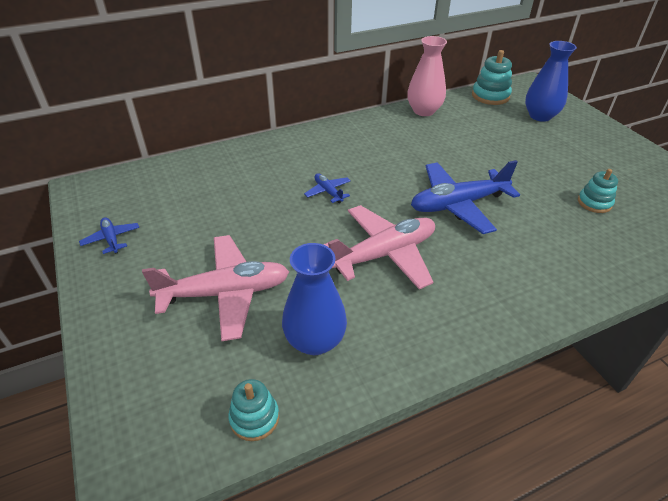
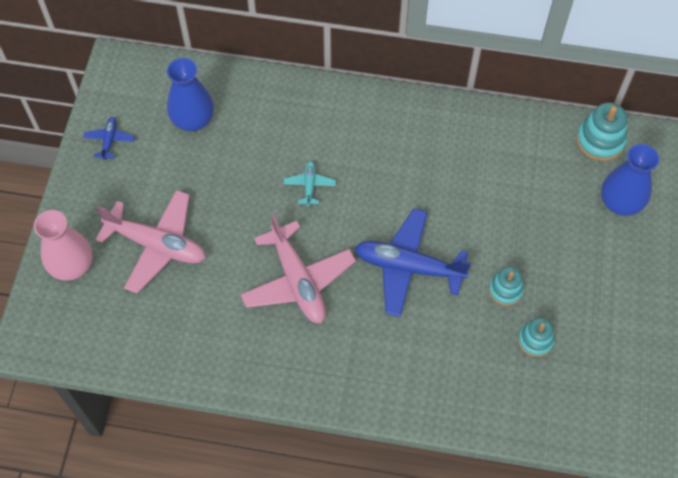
camera: 35 degrees right, 20 degrees up
(254, 418) = (113, 354): turquoise stacking toy -> turquoise stacking toy (505, 290)
(315, 341) = (188, 323): blue vase -> blue vase (193, 120)
(328, 192) = (309, 185): blue plane -> turquoise plane
(384, 254) = (298, 280): pink plane -> pink plane turned 60 degrees clockwise
(424, 111) = (500, 124): pink vase -> pink vase (72, 266)

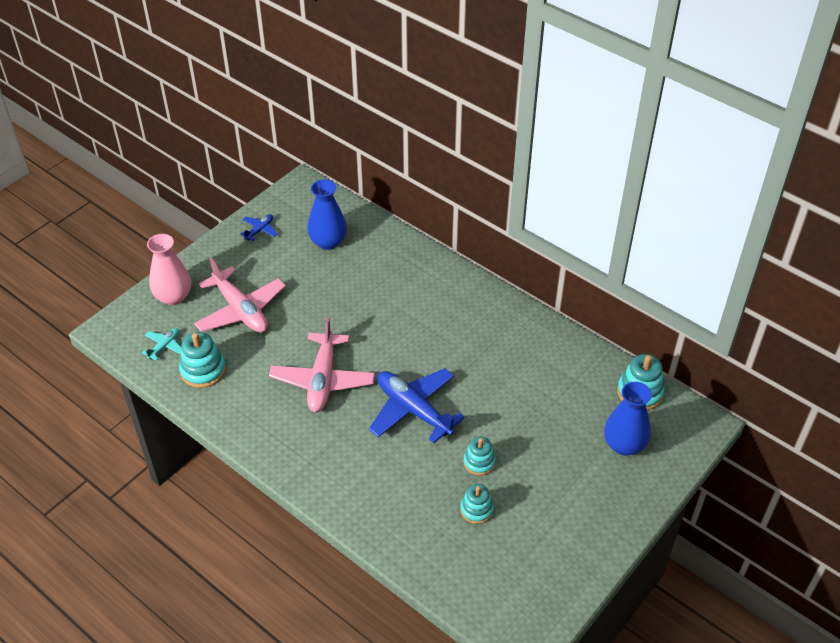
camera: 30 degrees right, 15 degrees down
(167, 334) = (203, 370): none -> turquoise stacking toy
(309, 185) = (380, 321): turquoise plane -> turquoise plane (164, 346)

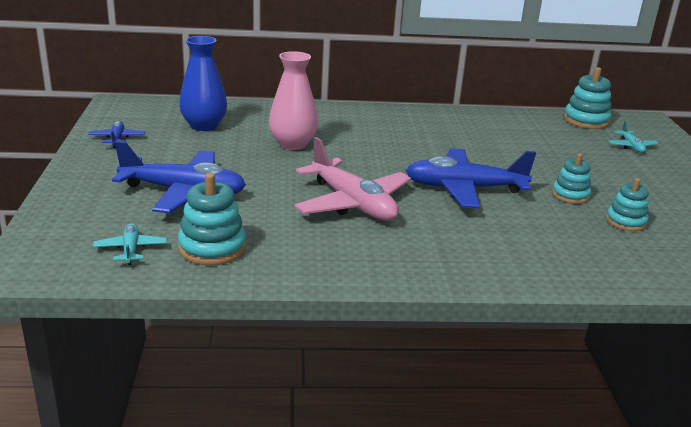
camera: 45 degrees left, 20 degrees down
(173, 297) = (82, 210): pink vase -> pink vase (293, 144)
(240, 310) = (183, 192): pink plane -> blue plane
(624, 445) = (631, 146): blue vase -> turquoise plane

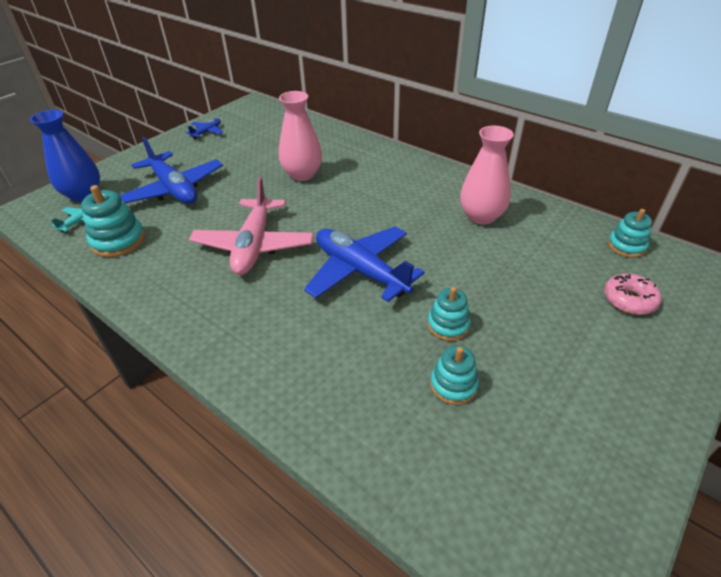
camera: 45 degrees right, 15 degrees up
(204, 126) = (272, 138): blue vase -> blue vase (83, 194)
(480, 131) = (481, 216): none -> pink vase
(586, 120) = (626, 246): turquoise stacking toy -> turquoise stacking toy, size x0.66
(631, 146) = (629, 300): turquoise plane -> pink donut

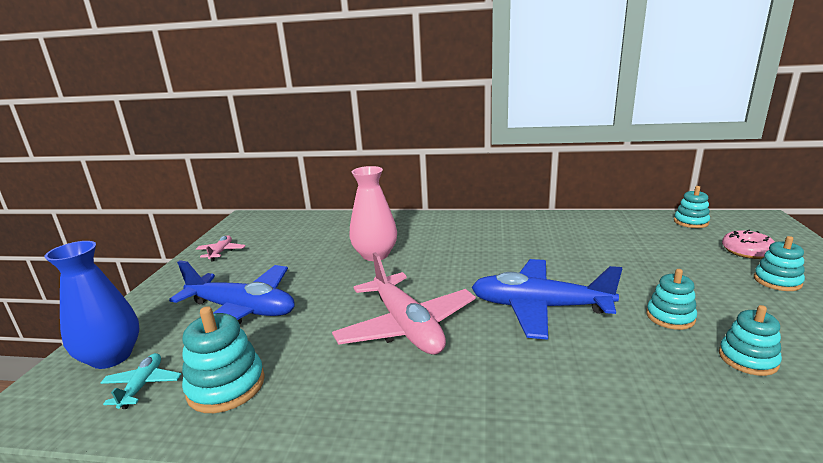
camera: 30 degrees left, 20 degrees down
(207, 132) = (221, 252): blue plane -> pink plane
(481, 216) = (571, 236): pink vase -> none
(603, 340) = (777, 281): none -> turquoise stacking toy

